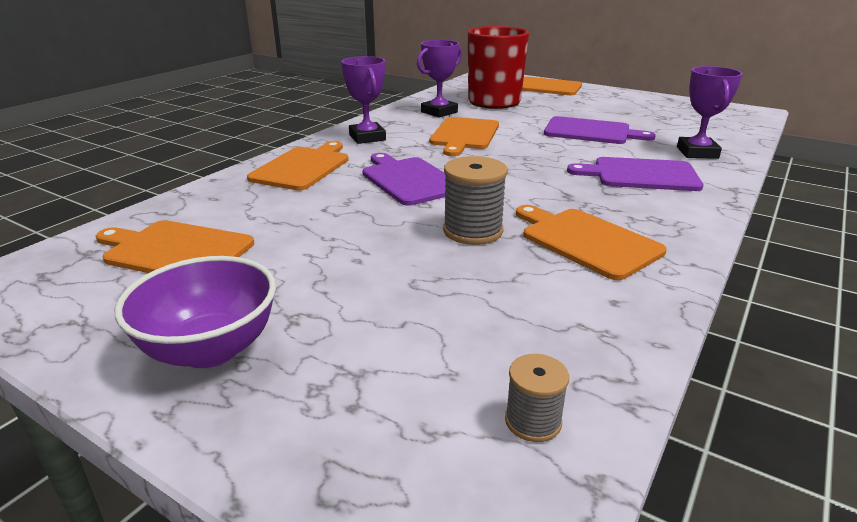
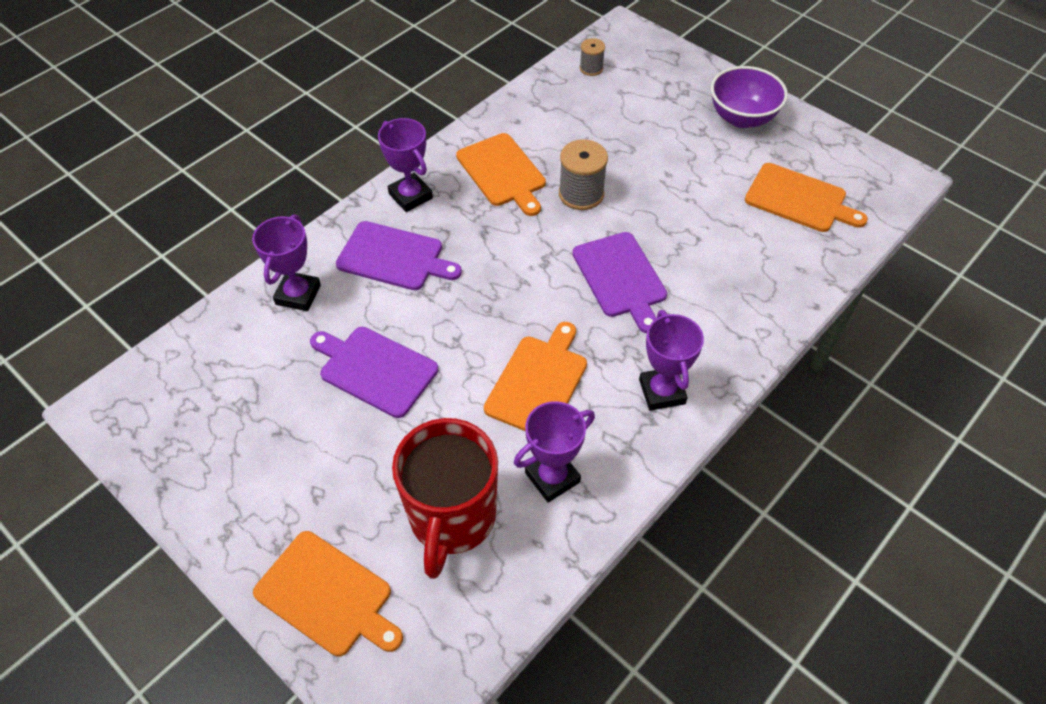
camera: 170 degrees left, 25 degrees up
(303, 167) = (730, 319): orange cutting board -> none
(677, 212) = (410, 196): none -> purple trophy

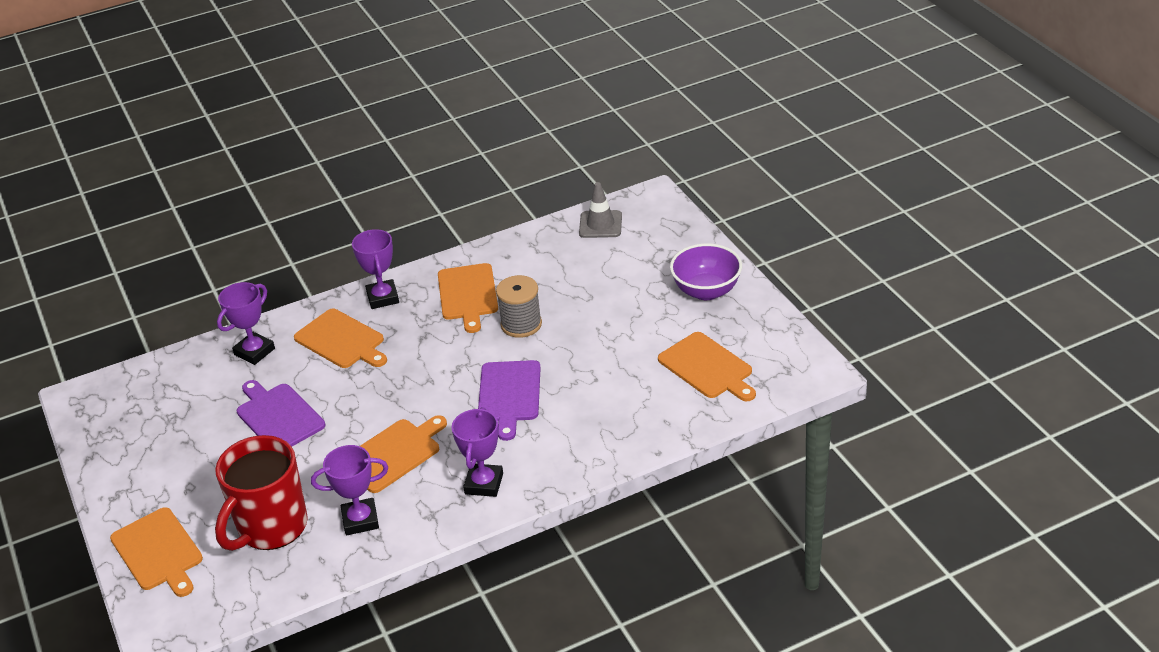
camera: 25 degrees right, 15 degrees down
(394, 257) = (341, 340): purple cutting board -> orange cutting board
(591, 68) = (600, 224): grey spool -> grey traffic cone

